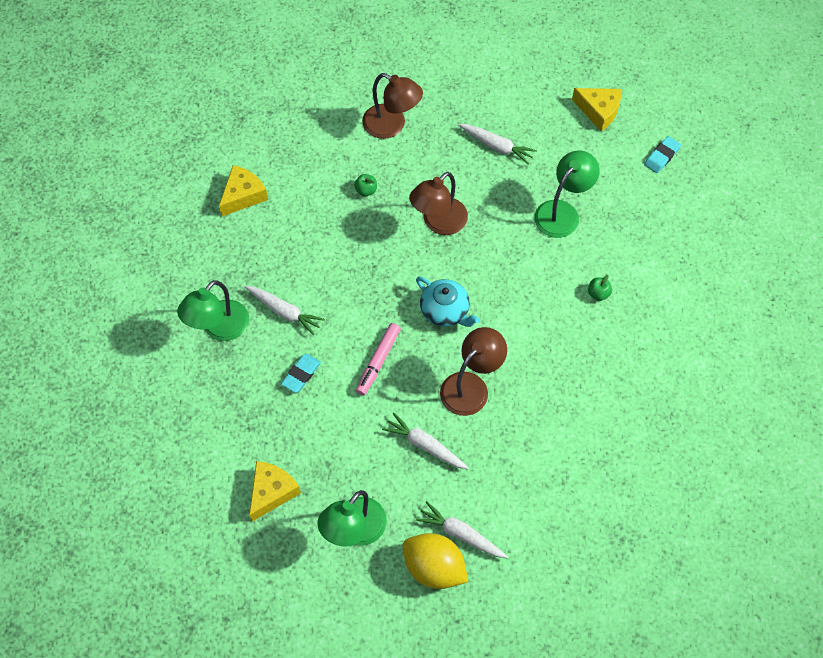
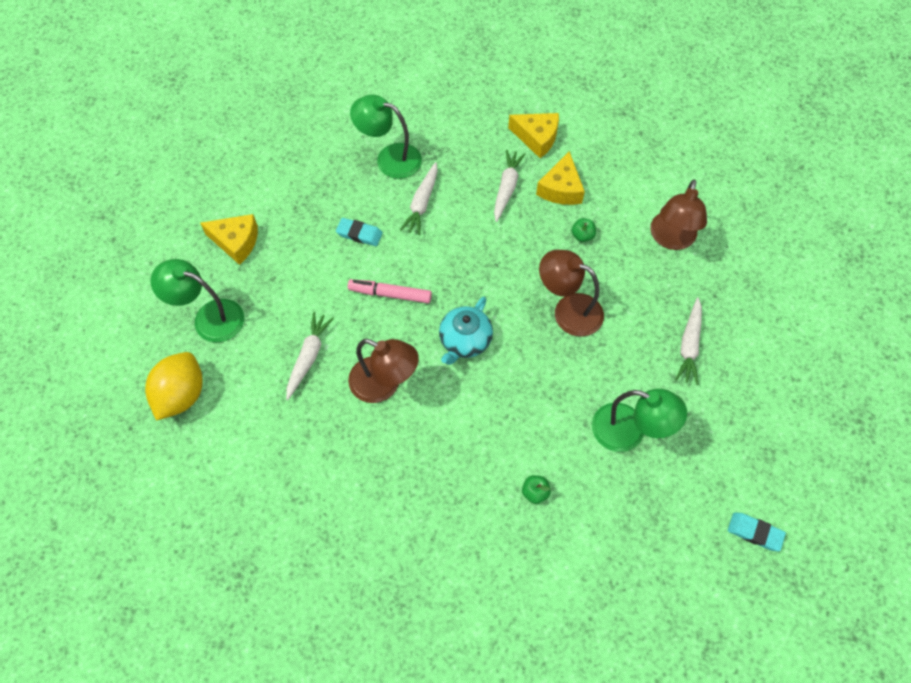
camera: 75 degrees right, 0 degrees up
(461, 534) = (220, 411): white carrot -> white carrot (507, 188)
(599, 111) = (788, 445): yellow cheese -> yellow cheese (561, 189)

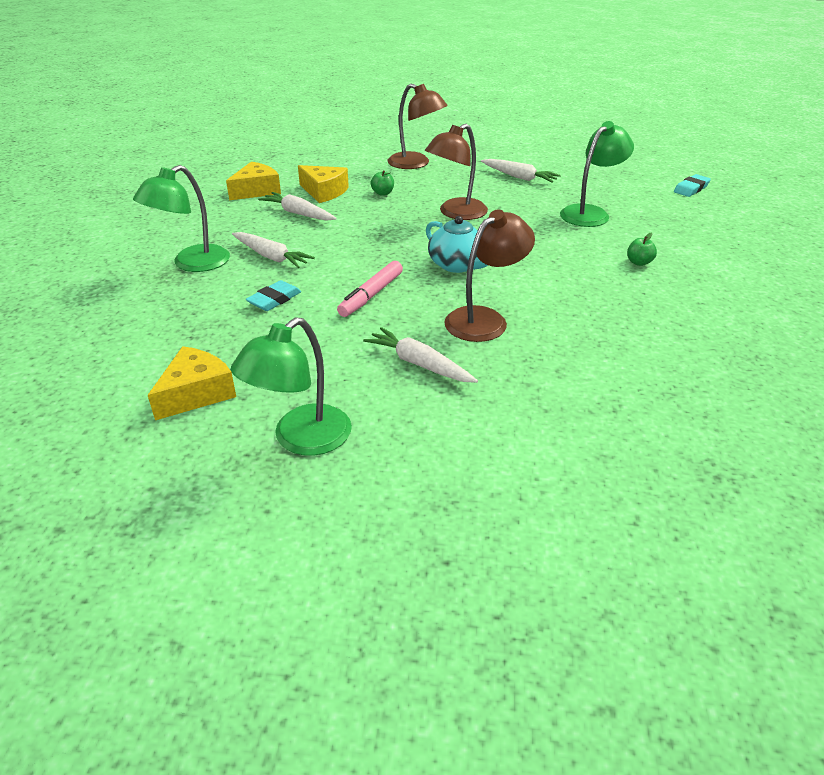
camera: 70 degrees left, 25 degrees down
(181, 395) = (415, 489): yellow lemon -> none

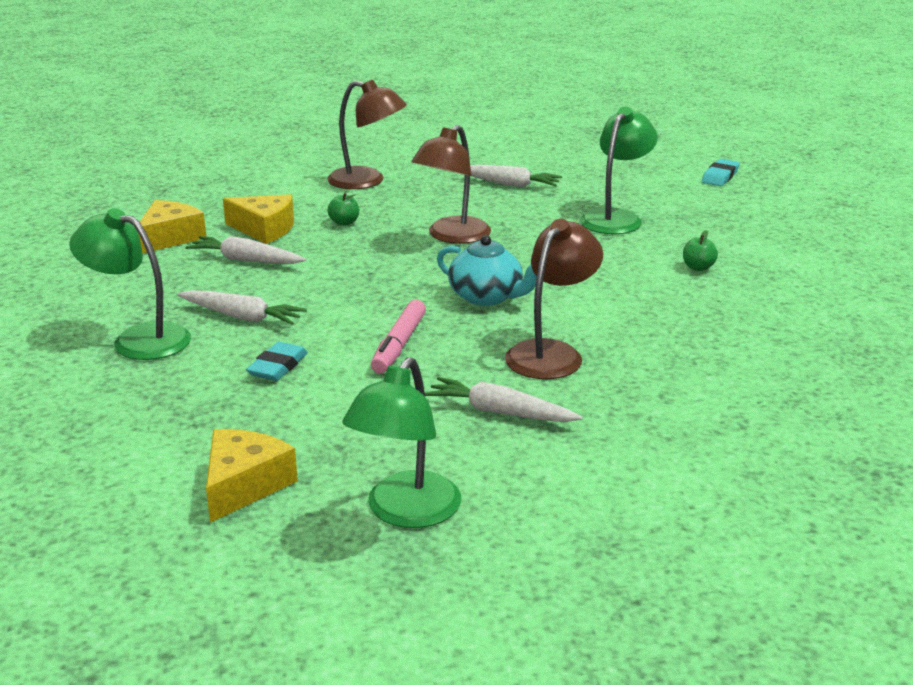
camera: 15 degrees left, 10 degrees down
(192, 264) = (139, 339): green lamp -> green lamp turned 90 degrees clockwise

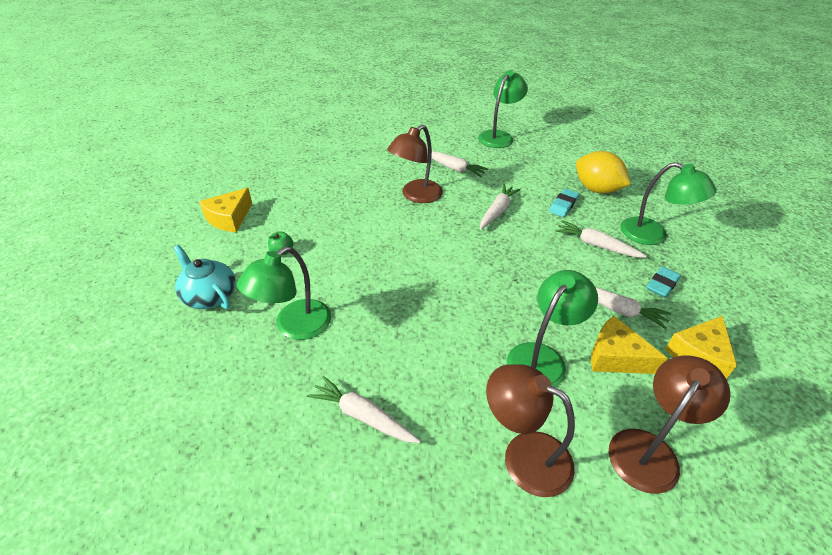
camera: 170 degrees left, 15 degrees up
(200, 402) = (596, 189): none -> yellow lemon
(244, 485) = (562, 151): yellow cheese -> yellow cheese (229, 218)
(344, 222) = (542, 357): green apple -> green lamp
(399, 345) = (497, 211): pink marker -> white carrot
(452, 236) = (446, 318): brown lamp -> brown lamp (649, 449)
(487, 297) = (438, 242): turquoise teapot -> turquoise teapot (209, 296)
(720, 176) = (127, 395): turquoise eraser -> turquoise eraser (662, 284)

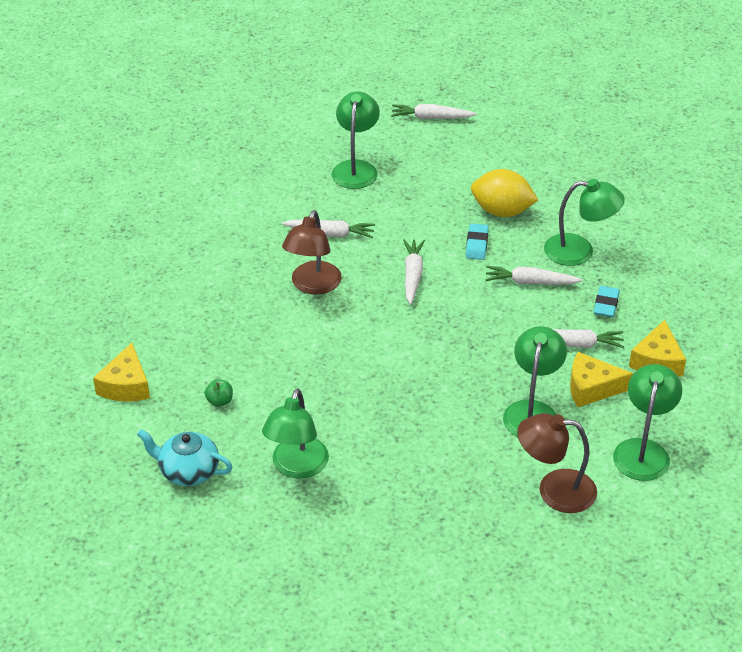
camera: 25 degrees left, 0 degrees up
(363, 416) = (414, 512): white carrot -> white carrot (431, 118)
(649, 449) = (643, 450): brown lamp -> green lamp

